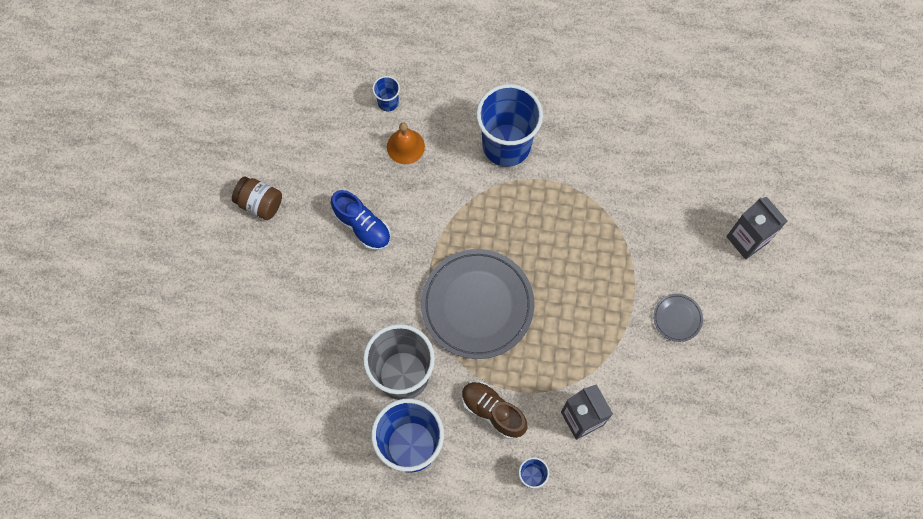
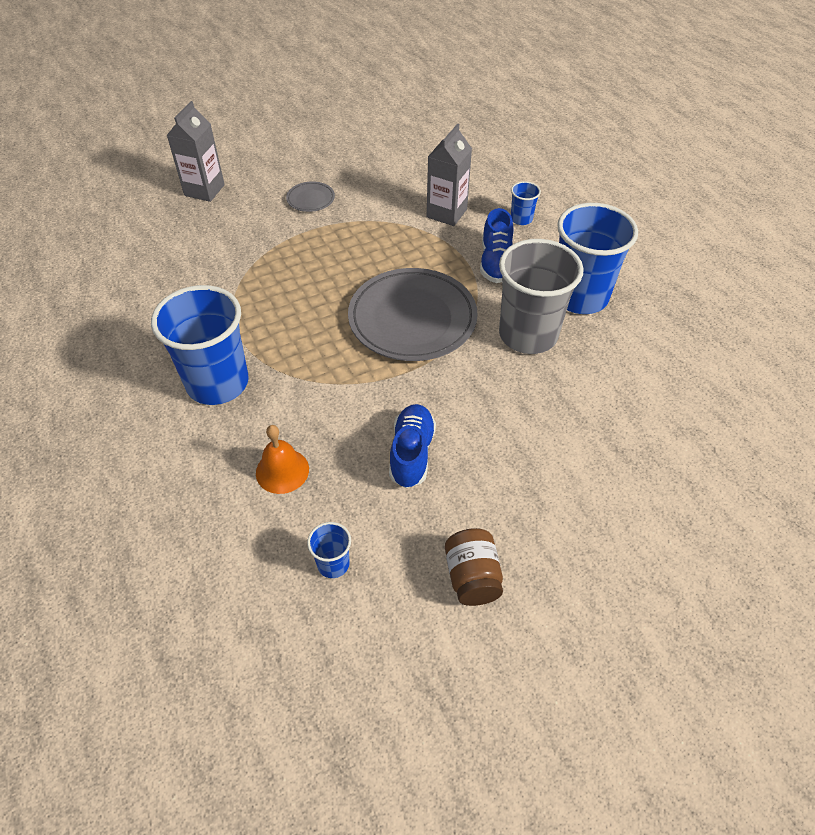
camera: 125 degrees left, 20 degrees down
(388, 102) = (233, 524): blue cup -> blue cup (333, 564)
(493, 411) = (496, 263): brown shoe -> blue shoe

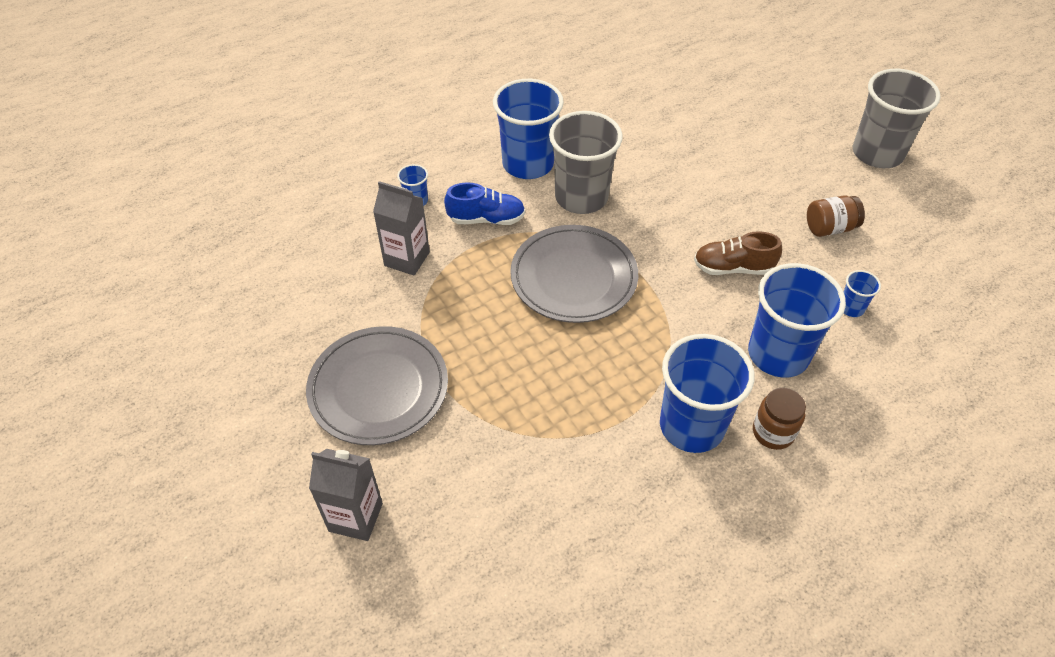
camera: 95 degrees left, 0 degrees up
(190, 445) = (773, 432): none -> brown jar
(282, 471) = (778, 354): orange bell -> blue cup
(310, 199) = (378, 388): grey plate -> grey plate, size x2.29
(411, 453) = (733, 268): blue shoe -> brown shoe
(637, 696) = (877, 153): none -> grey cup

